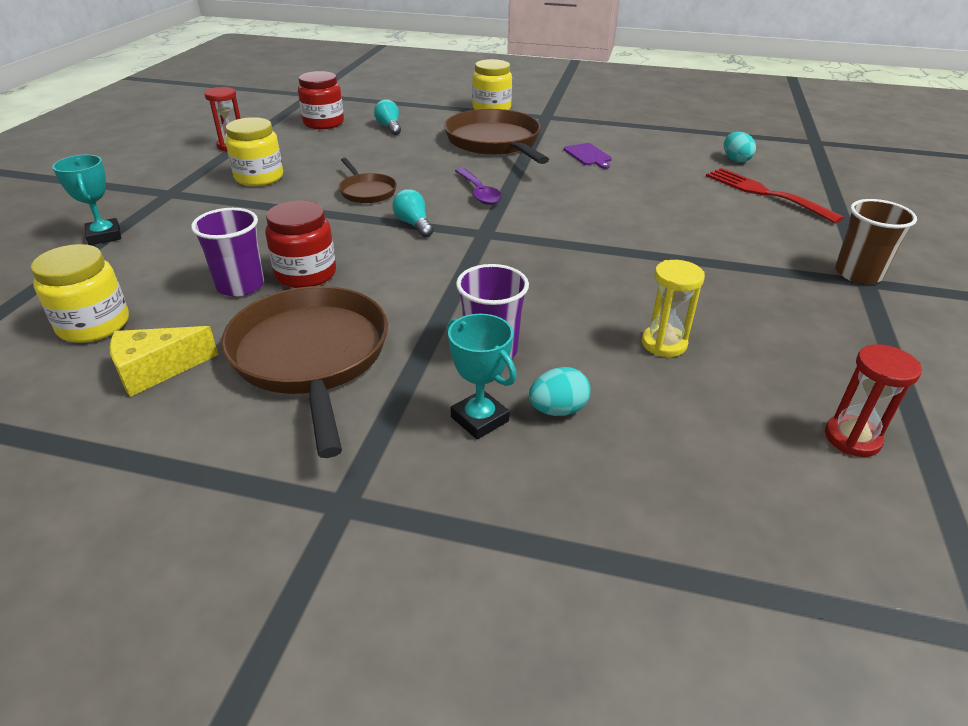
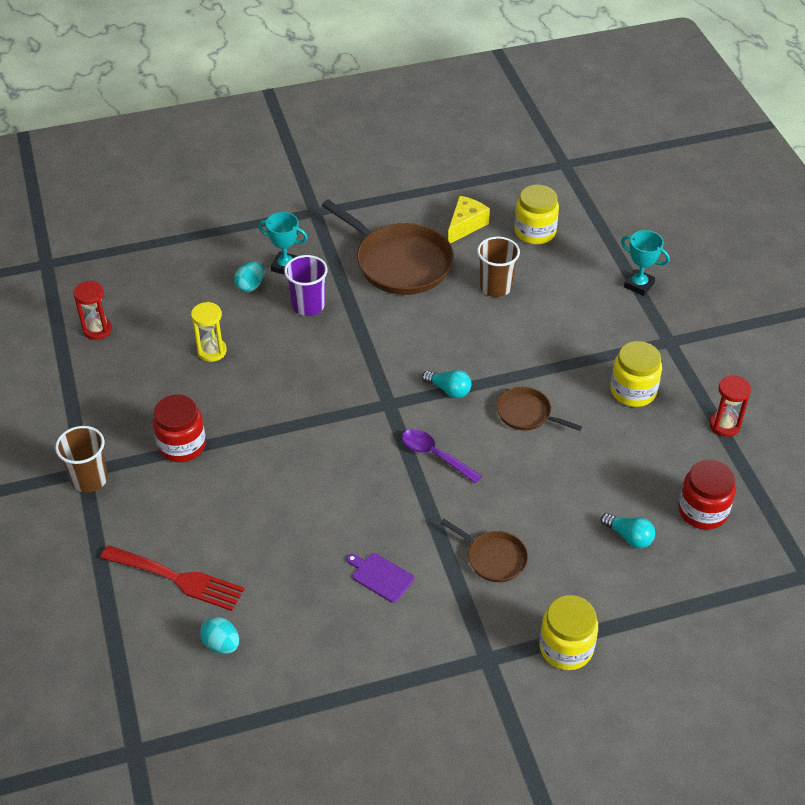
camera: 150 degrees right, 10 degrees up
(240, 285) = (496, 287): purple cup -> brown cup
(306, 274) = (468, 312): red jar -> red jar (182, 445)
(494, 142) = (494, 558): brown pan -> brown pan, size x0.51

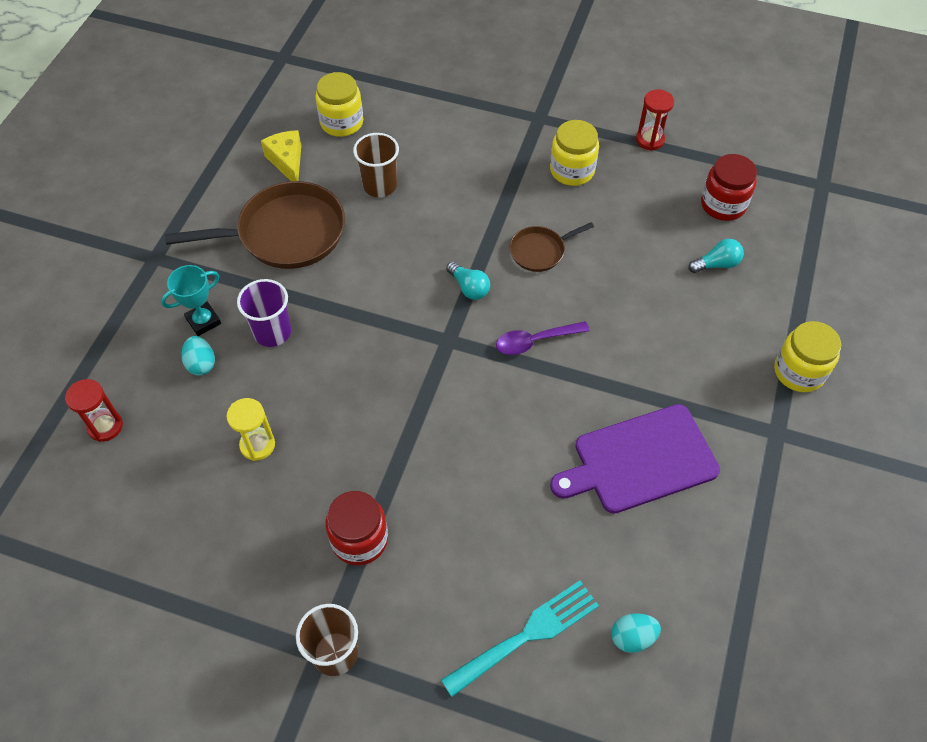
camera: 55 degrees left, 10 degrees up
(97, 329) = (129, 535): red hourglass -> red hourglass (105, 426)
(178, 578) = (527, 635): red fork -> turquoise fork
(380, 576) = (640, 460): purple cutting board -> purple cutting board, size x2.23
(449, 390) = (469, 287): turquoise light bulb -> turquoise light bulb turned 75 degrees clockwise
(494, 558) = (677, 366): brown pan -> none
(639, 285) = (463, 98): turquoise trophy -> none

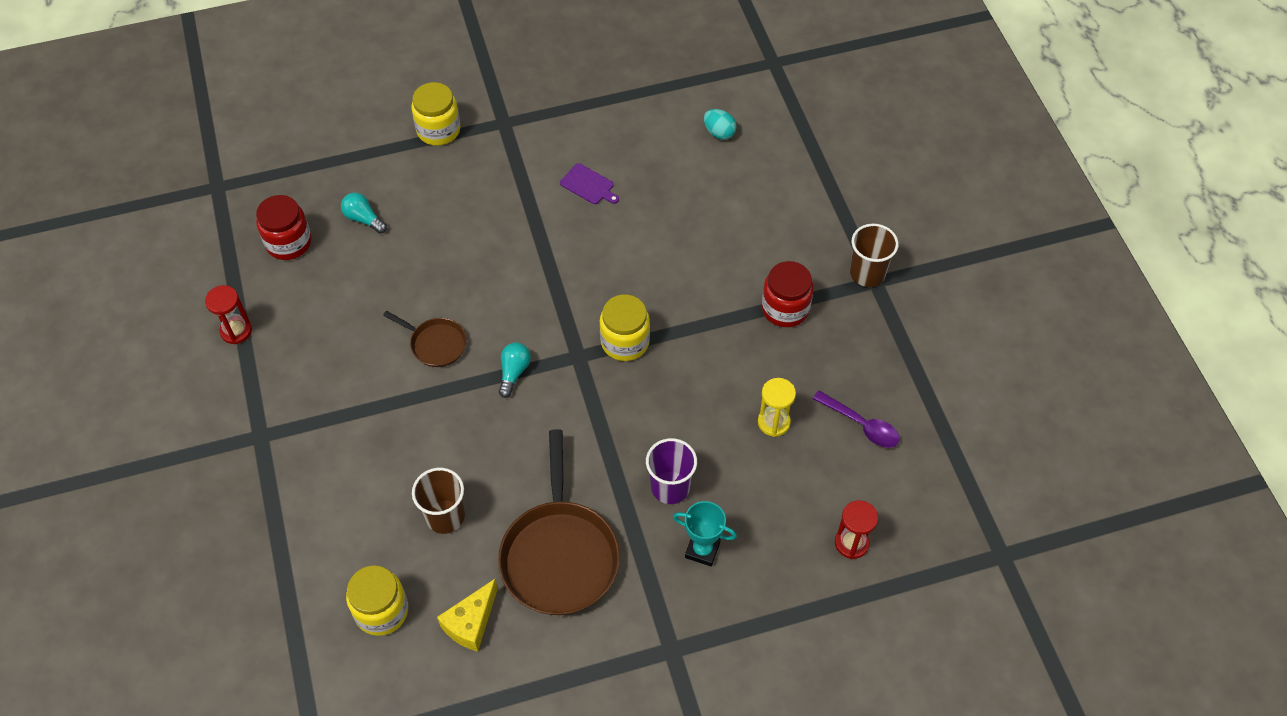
camera: 125 degrees left, 0 degrees up
(201, 364) = (742, 518): turquoise egg -> none
(286, 233) = (559, 556): brown pan -> brown pan turned 135 degrees counterclockwise
(527, 635) = (764, 183): turquoise fork -> none
(535, 341) = (534, 298): purple spoon -> purple spoon (861, 425)
(572, 170) = (318, 371): yellow jar -> yellow jar (625, 342)
(640, 460) = (588, 185): purple cutting board -> purple cutting board, size x0.45

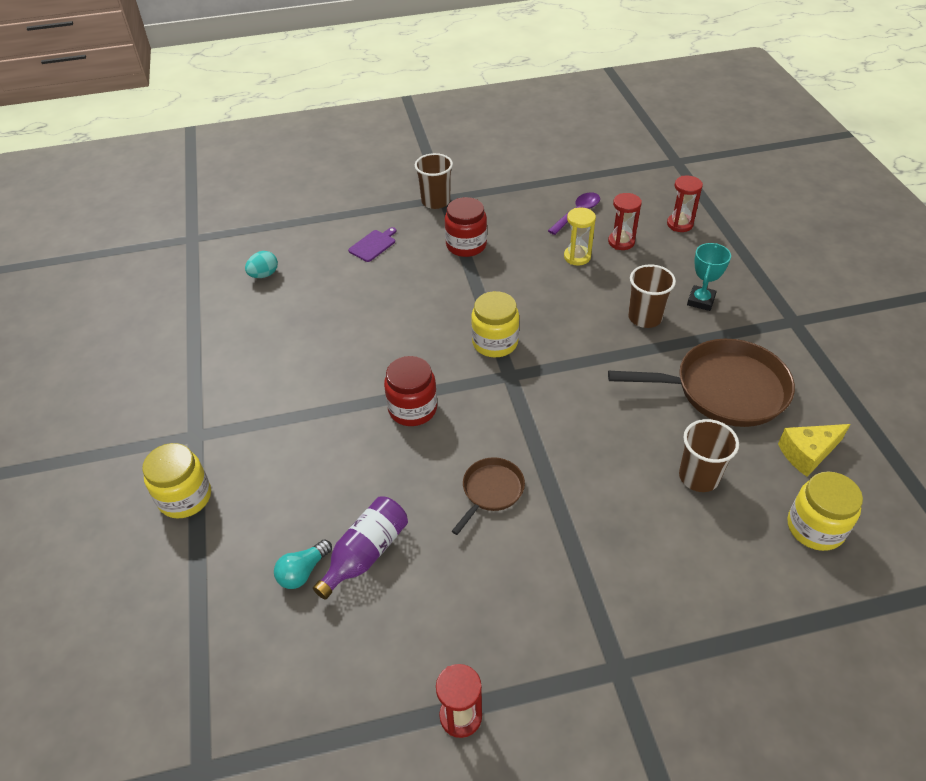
camera: 85 degrees left, 10 degrees down
(288, 242) = (324, 659): red jar -> red jar (412, 409)
(377, 258) = (365, 554): none -> purple bottle
(471, 623) = (807, 453): yellow cheese -> yellow cheese turned 120 degrees clockwise
(514, 372) = (528, 424): turquoise light bulb -> none
(588, 185) = (303, 365): purple cutting board -> purple cutting board (373, 245)
(670, 487) = (645, 317): purple cup -> brown cup
(807, 471) = (621, 242): none -> red hourglass

